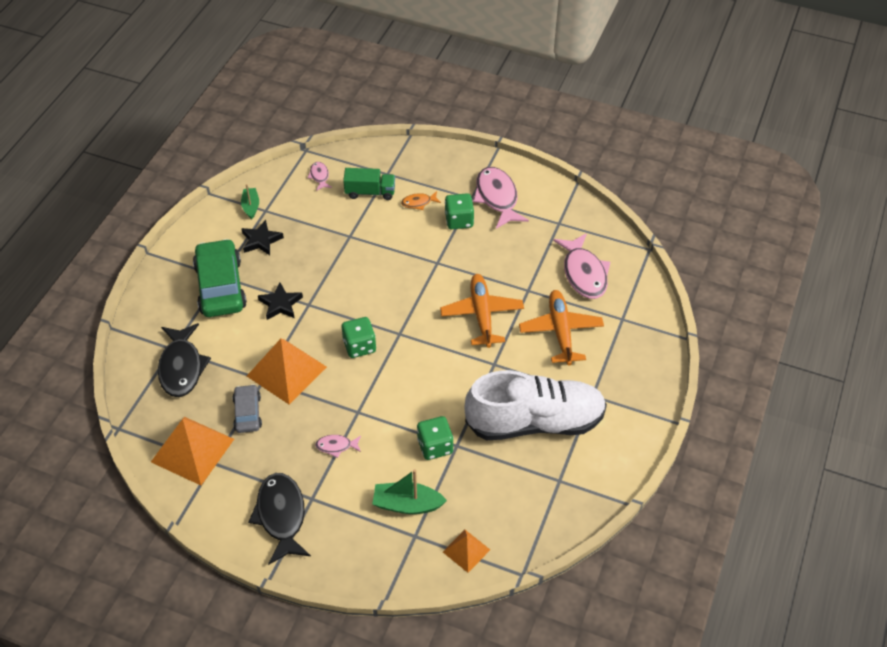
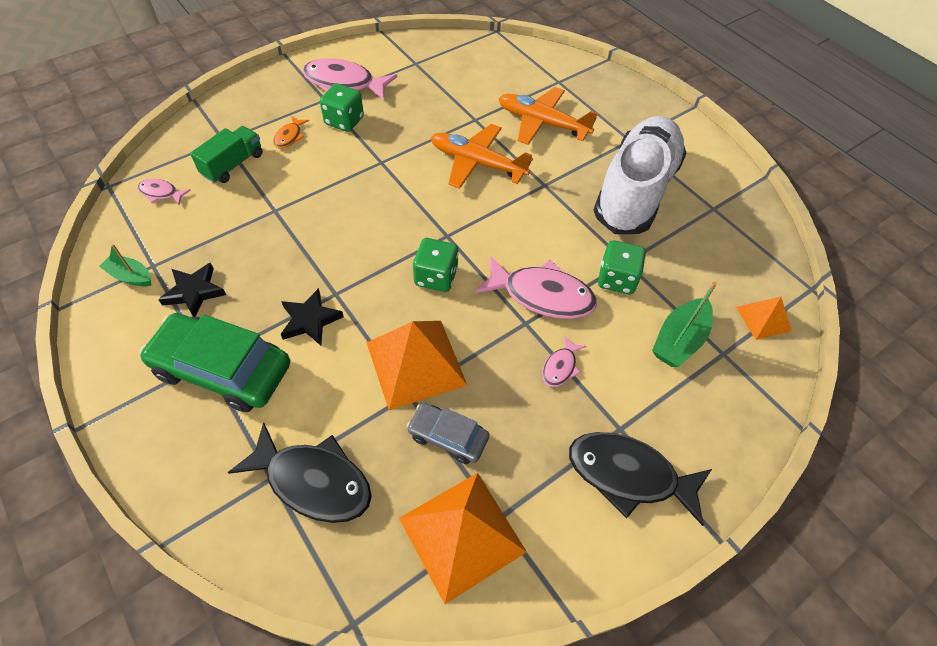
camera: 60 degrees left, 5 degrees up
(584, 273) = (488, 77): pink fish -> pink fish (542, 295)

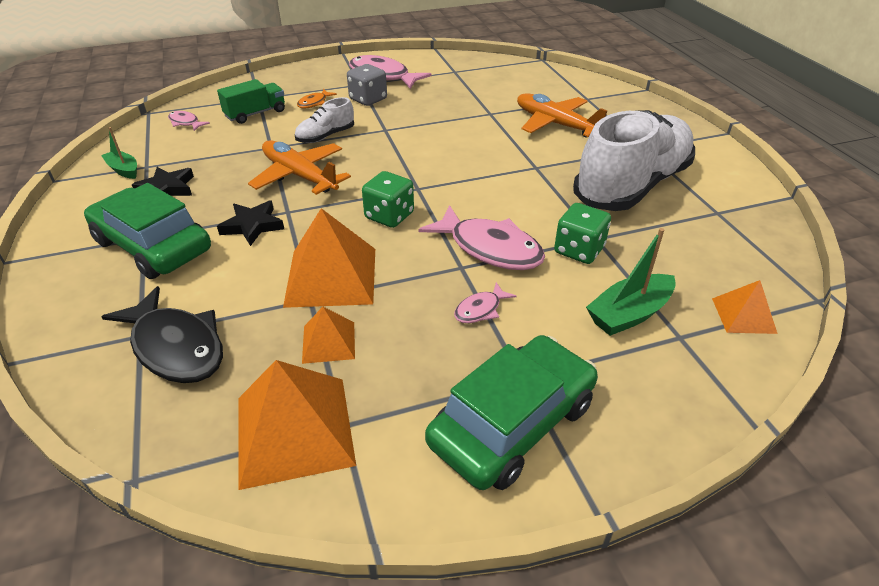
camera: 20 degrees right, 15 degrees down
(325, 183) = (325, 136): none -> white shoe
(344, 121) = (368, 99): green dice -> grey dice
(448, 437) = (329, 342): grey car -> orange pyramid
(477, 163) = (476, 143): orange plane -> orange plane (300, 176)
(628, 475) = (512, 423): black fish -> green car

